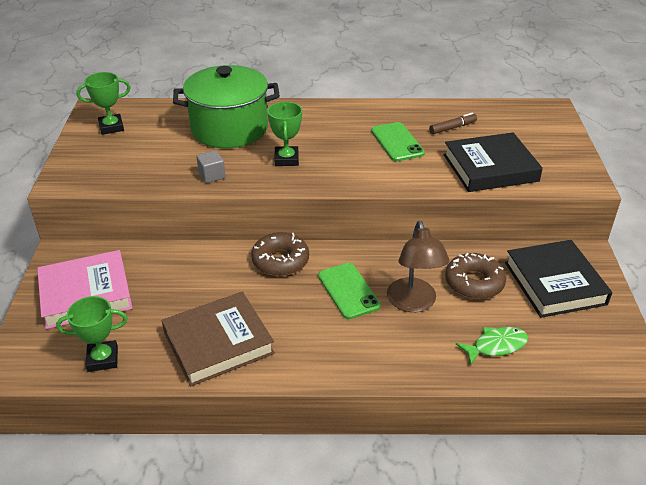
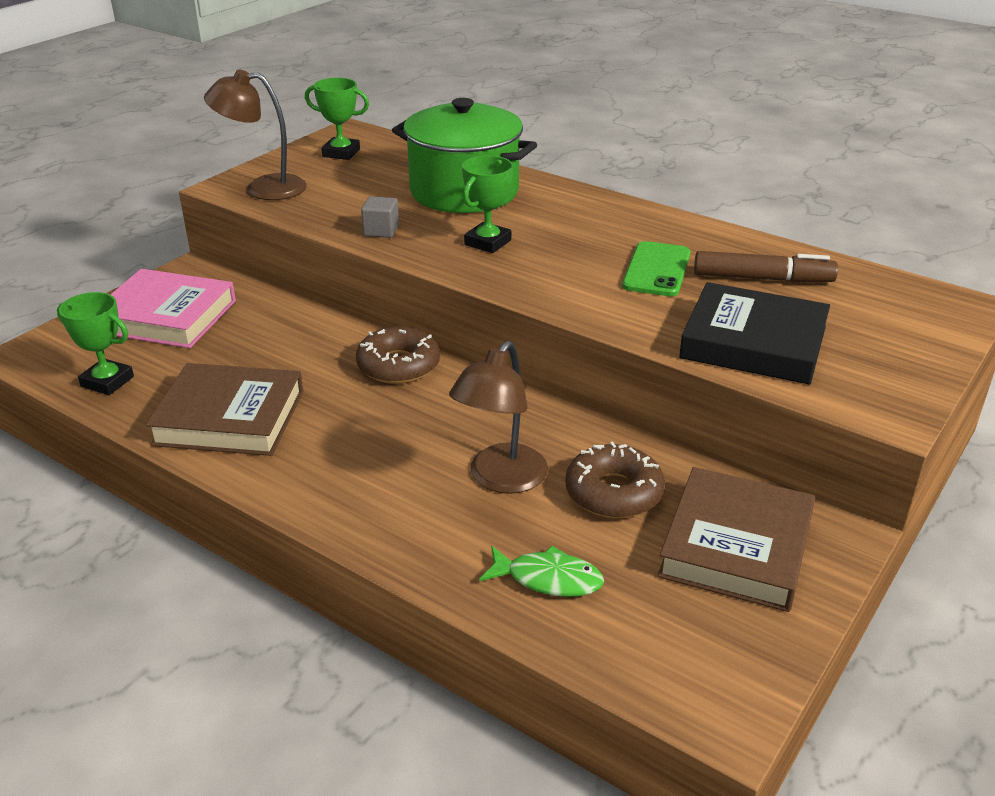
camera: 35 degrees right, 5 degrees down
(90, 173) = (263, 188): none -> brown lamp
(348, 291) = (437, 430): green phone -> none
(452, 128) = (761, 278): brown marker -> brown marker, size x1.58
(554, 283) = (736, 546): black book -> brown book

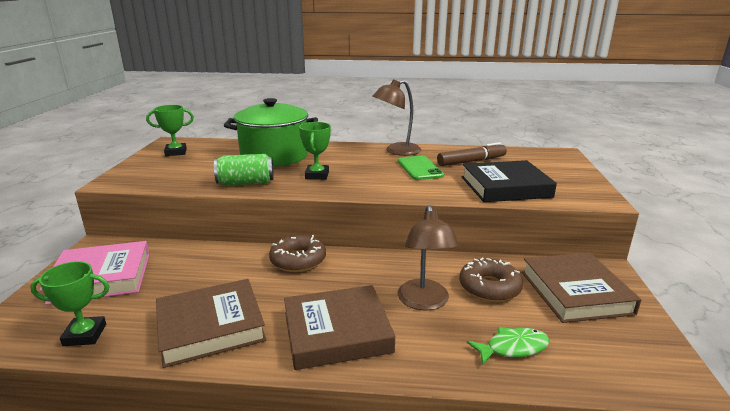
camera: 30 degrees left, 10 degrees down
(263, 188) = (140, 178): brown lamp -> brown lamp (396, 151)
(356, 476) = (337, 332): none -> brown book
(381, 230) = (246, 183): grey cube -> green can

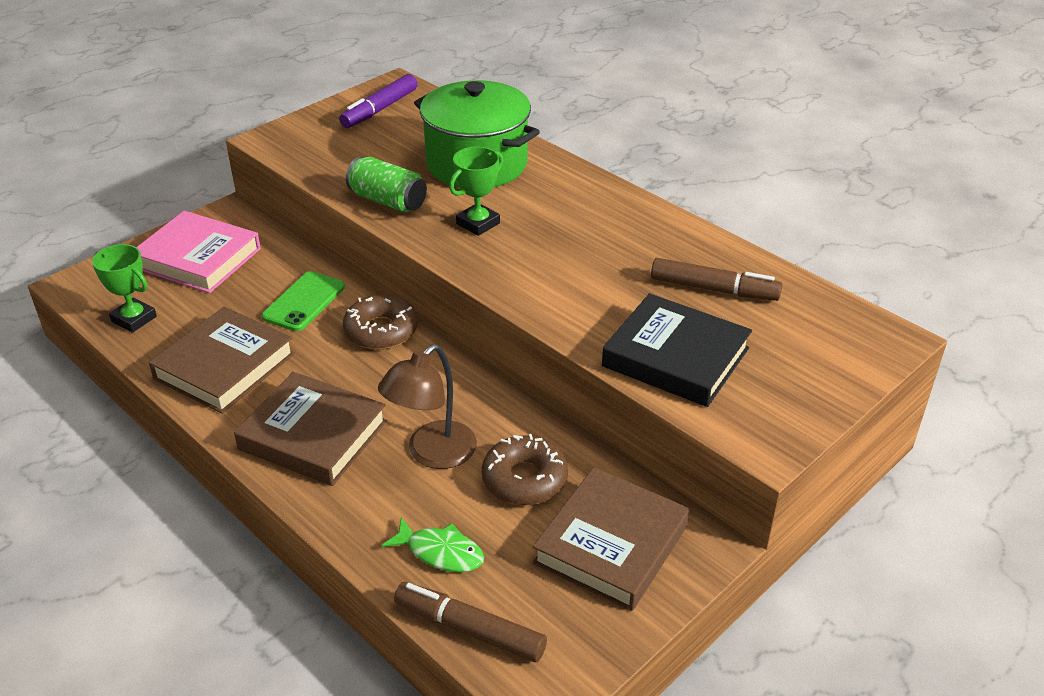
camera: 40 degrees right, 15 degrees up
(176, 152) = (380, 109): green trophy -> purple marker
(211, 327) = (224, 366): brown book -> brown book turned 75 degrees counterclockwise
(396, 151) = (642, 221): brown lamp -> none
(420, 168) = (620, 269): green phone -> green phone (304, 302)
(597, 377) = (470, 630): none -> brown marker

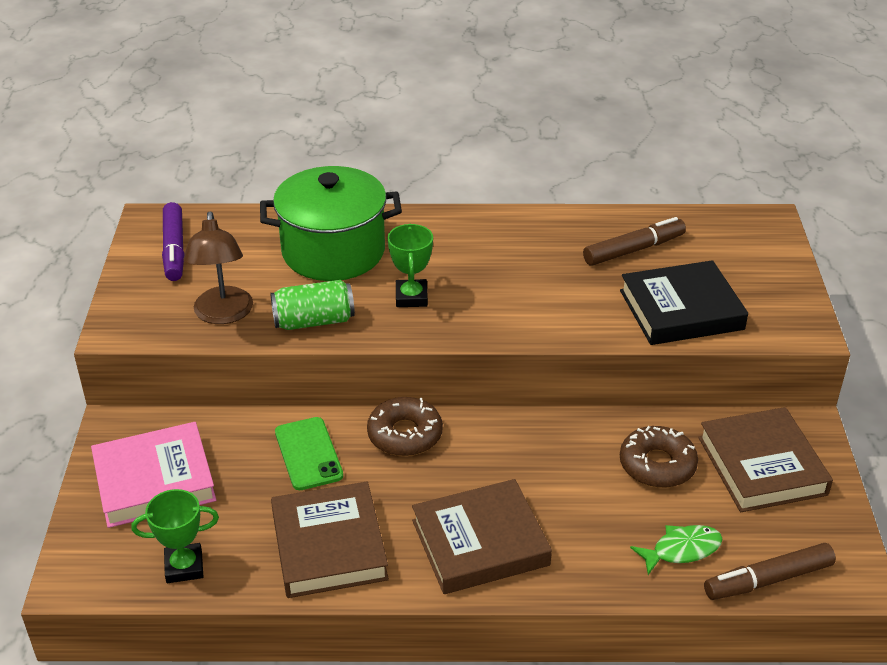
camera: 45 degrees left, 0 degrees up
(432, 454) = (578, 493): brown lamp -> brown lamp (223, 314)

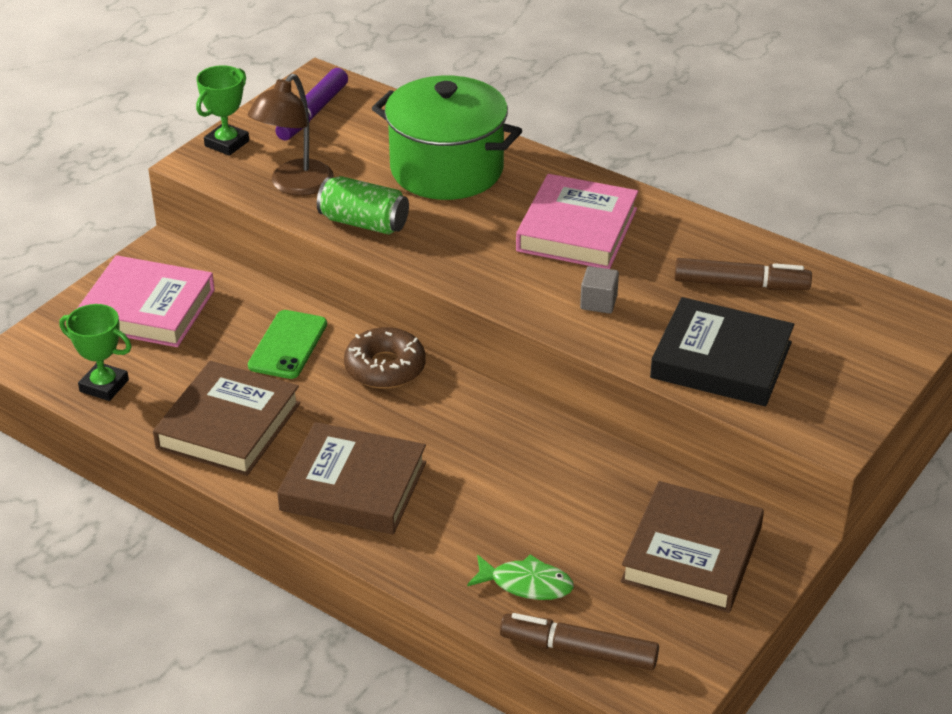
camera: 35 degrees right, 0 degrees up
(411, 297) = (472, 238): green trophy -> green trophy (227, 143)
(480, 257) = (577, 230): none -> pink book
(555, 305) = (598, 302): none -> grey cube
(657, 465) = (587, 503): brown donut -> none

